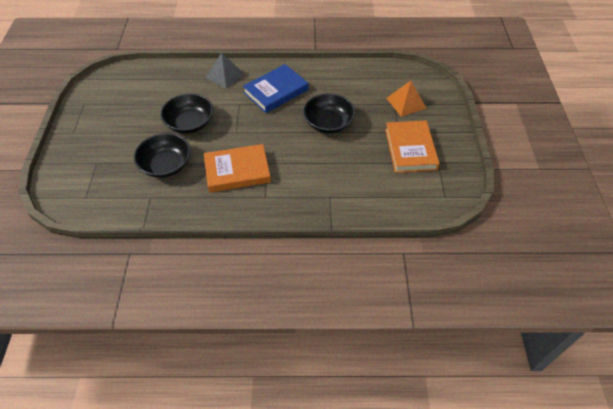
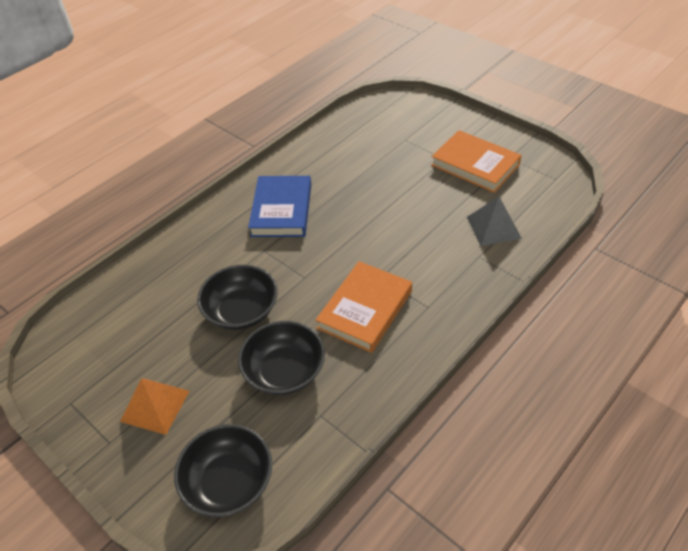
camera: 45 degrees left, 5 degrees down
(225, 75) = (202, 236): grey pyramid -> grey pyramid (494, 227)
(328, 123) = (377, 199): black bowl -> black bowl (228, 482)
(406, 103) = (412, 131): orange pyramid -> orange pyramid (155, 405)

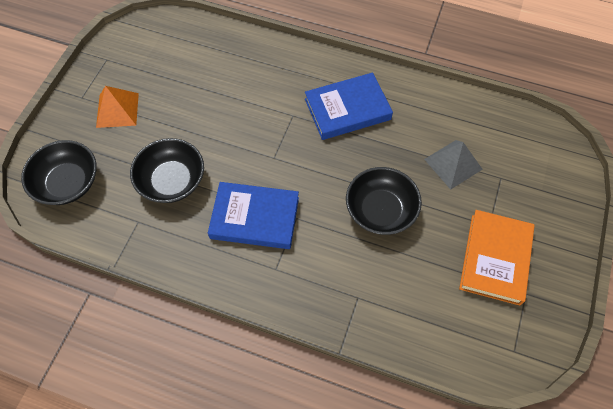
camera: 65 degrees right, 15 degrees up
(241, 311) = (221, 127): black bowl -> black bowl (380, 210)
(365, 309) = (255, 218): orange book -> blue book
(494, 227) = (405, 301): grey pyramid -> grey pyramid (453, 164)

